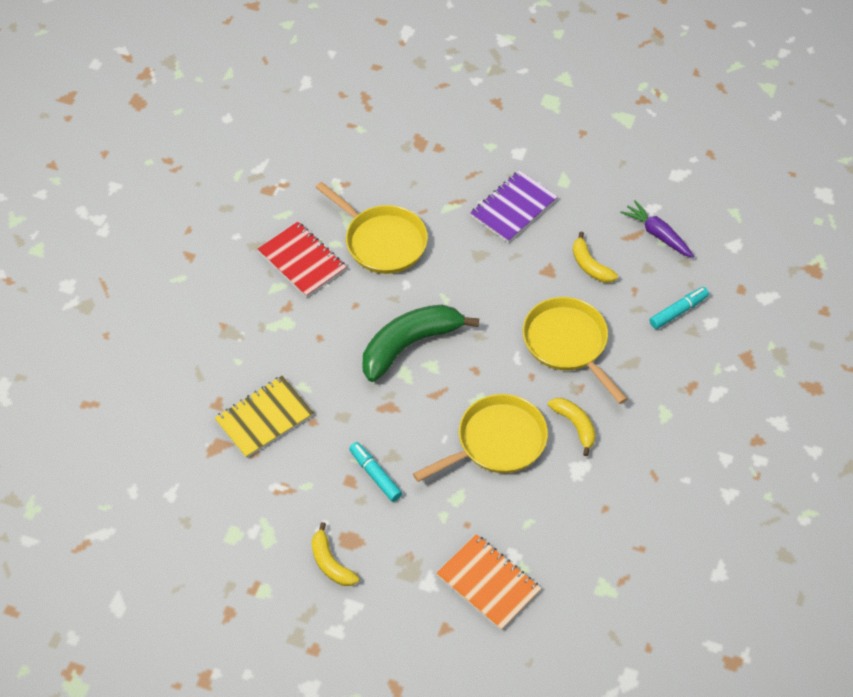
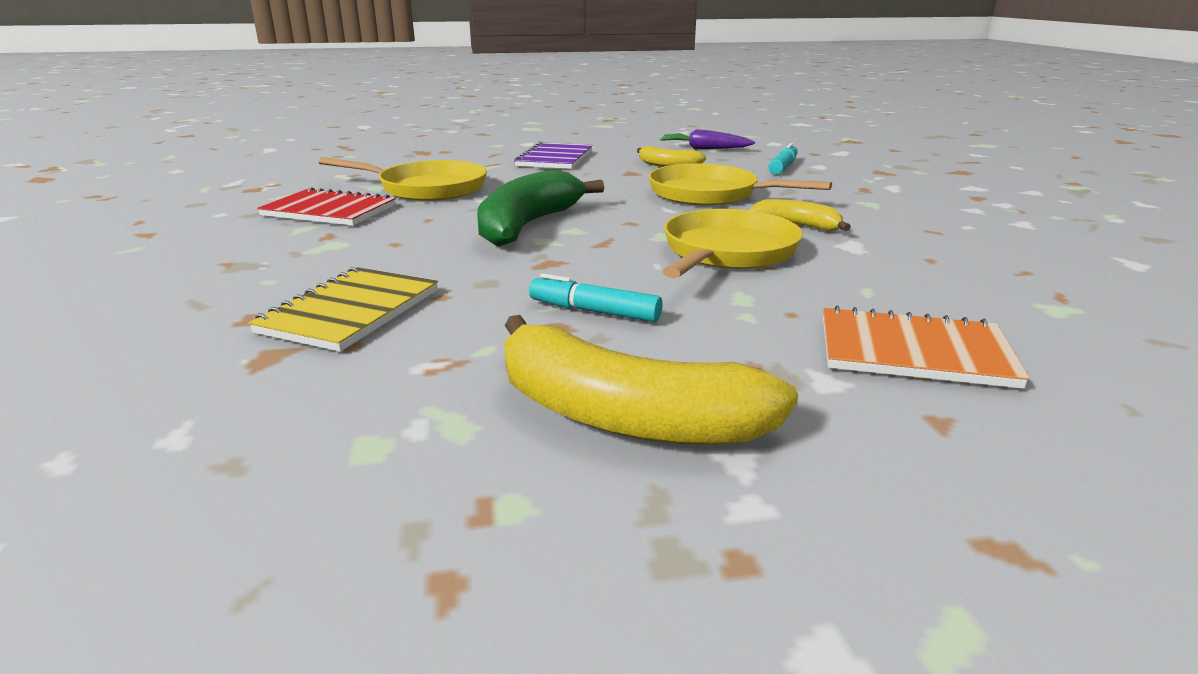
camera: 30 degrees left, 30 degrees down
(330, 563) = (624, 416): yellow banana -> yellow banana, size x1.88

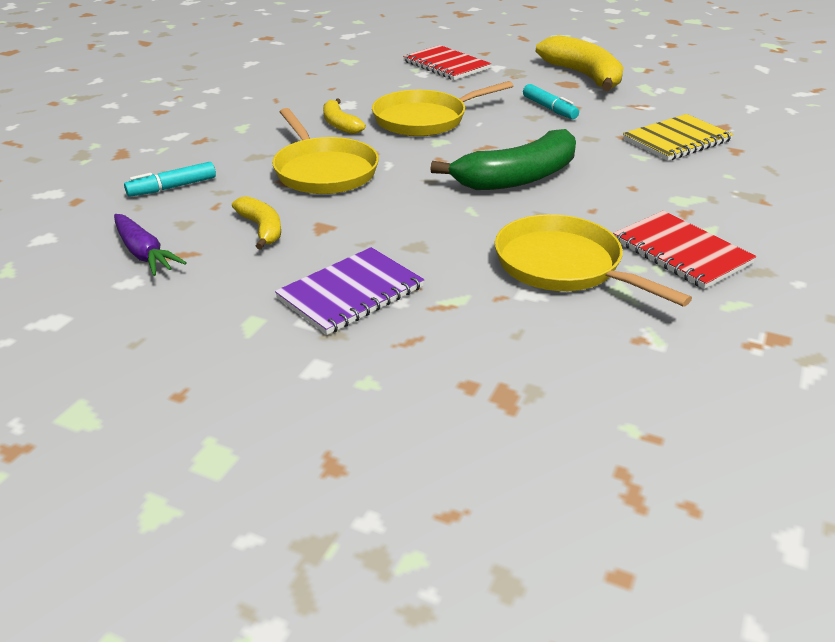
camera: 145 degrees left, 10 degrees up
(913, 352) = (446, 65): orange notebook -> red notebook

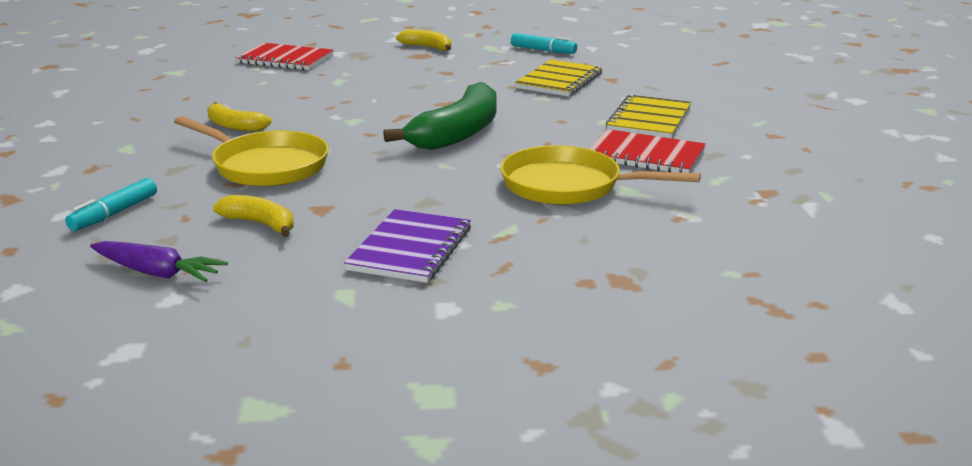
camera: 30 degrees left, 10 degrees down
(425, 119) = (317, 106): yellow pan -> none
(549, 109) = (426, 77): turquoise marker -> turquoise marker (543, 50)
(583, 76) = (427, 47): yellow banana -> yellow banana, size x0.53
(728, 209) = (649, 119): none -> yellow notebook

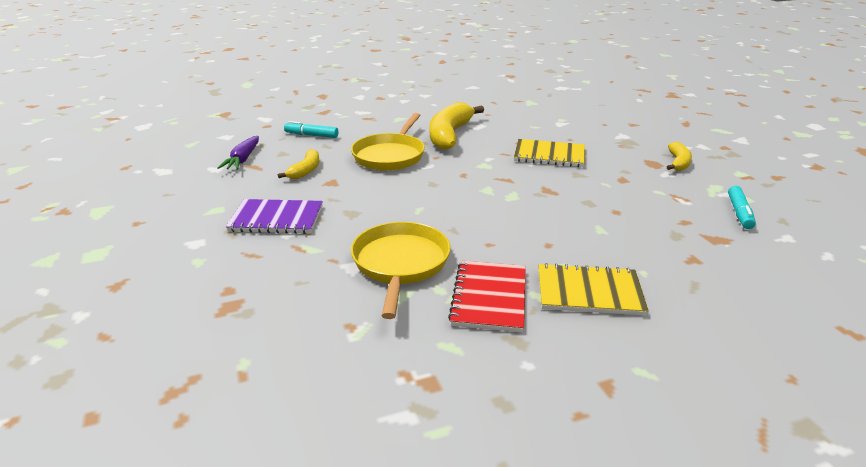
camera: 75 degrees right, 5 degrees up
(234, 126) = (449, 135): yellow banana -> yellow banana, size x1.88
(285, 59) = (587, 123): red notebook -> none
(458, 133) = (485, 204): green banana -> none
(559, 81) = (656, 231): yellow notebook -> yellow notebook (549, 155)

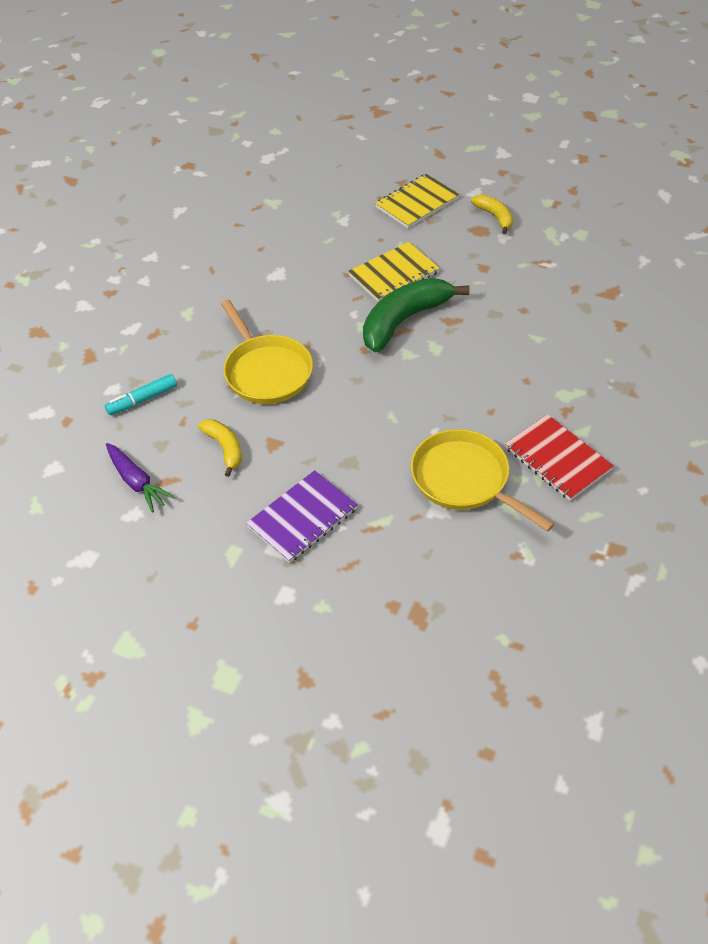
camera: 45 degrees left, 20 degrees up
(449, 135) = (274, 305): yellow banana -> none
(515, 175) = (404, 320): none -> green banana
(589, 292) = (602, 404): yellow notebook -> yellow notebook (417, 203)
(739, 213) = (594, 253): turquoise marker -> none

